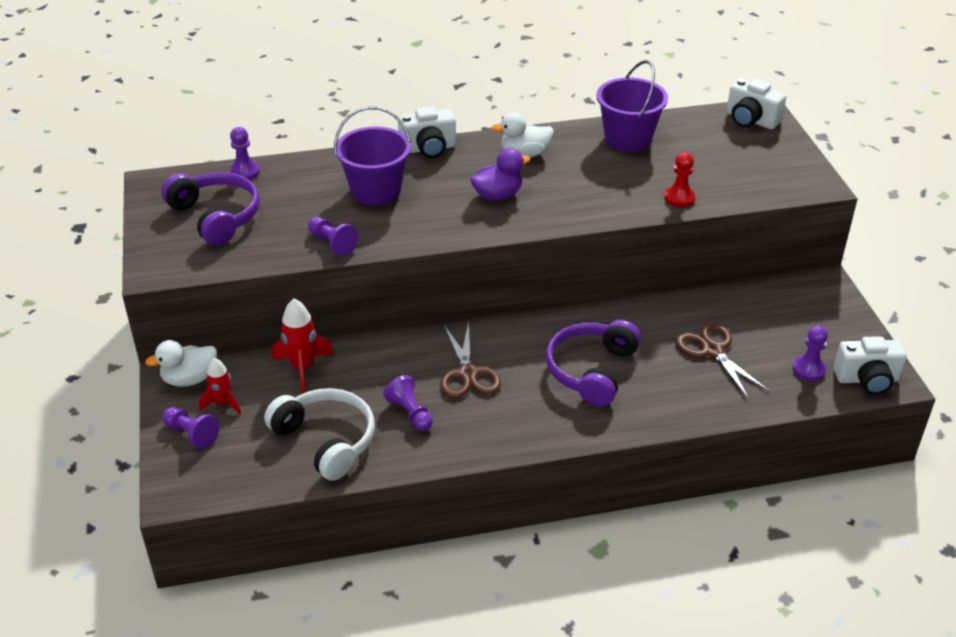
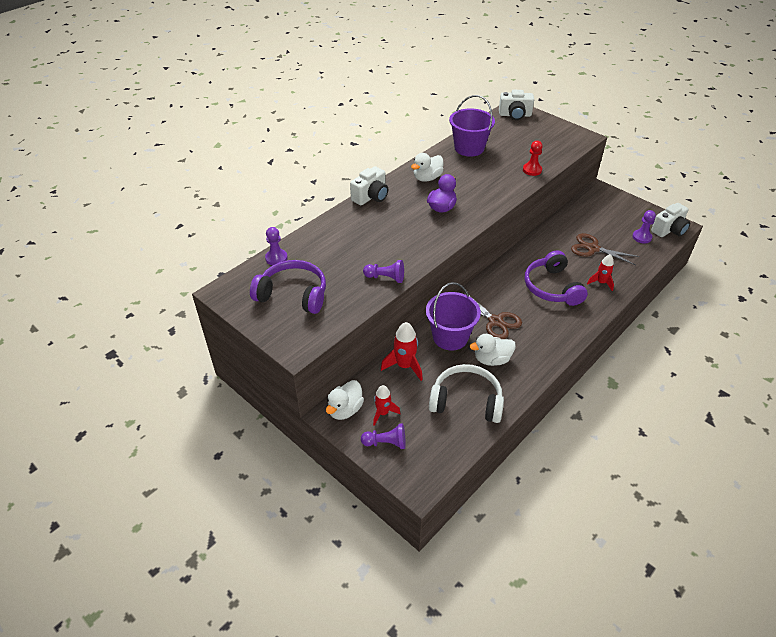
camera: 35 degrees left, 5 degrees up
(376, 191) = (372, 235): purple bucket -> purple bucket (450, 337)
(410, 413) = (492, 359): purple pawn -> white duck
(668, 397) = (601, 283): none -> red rocket

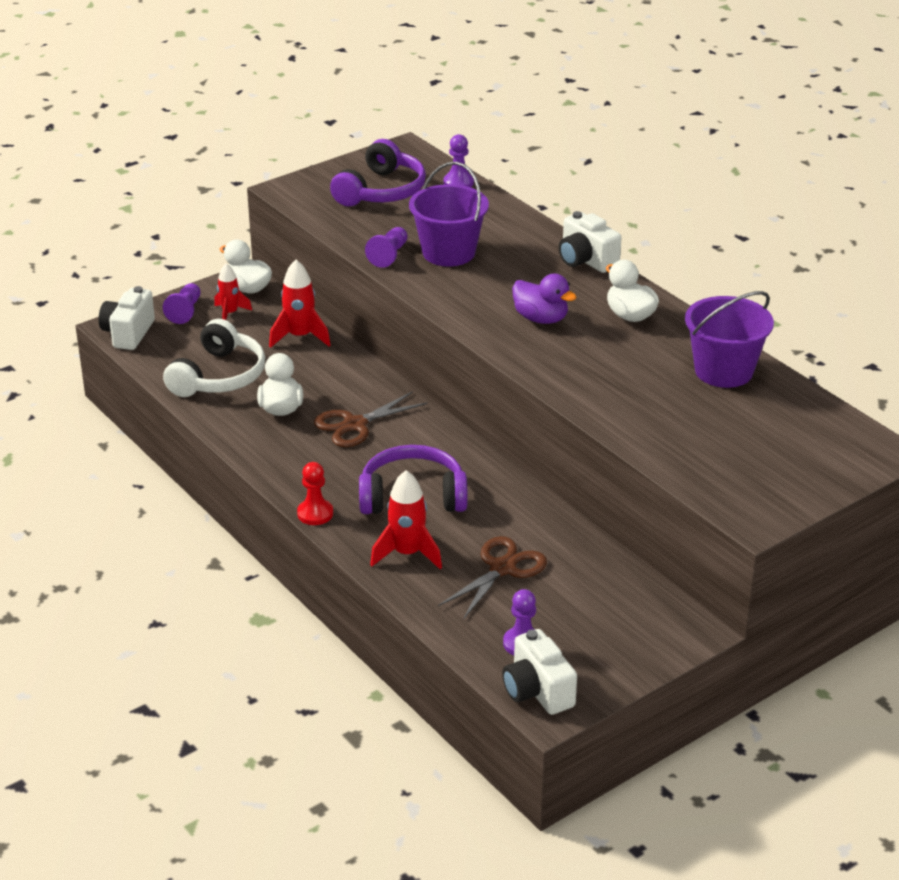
camera: 100 degrees right, 10 degrees down
(450, 337) = (338, 380): purple bucket -> purple bucket (448, 252)
(515, 115) = (852, 447): white camera -> white camera (128, 333)
(532, 170) = (637, 428): red pawn -> red pawn (315, 514)
(601, 283) = (407, 554): red rocket -> red rocket, size x1.51

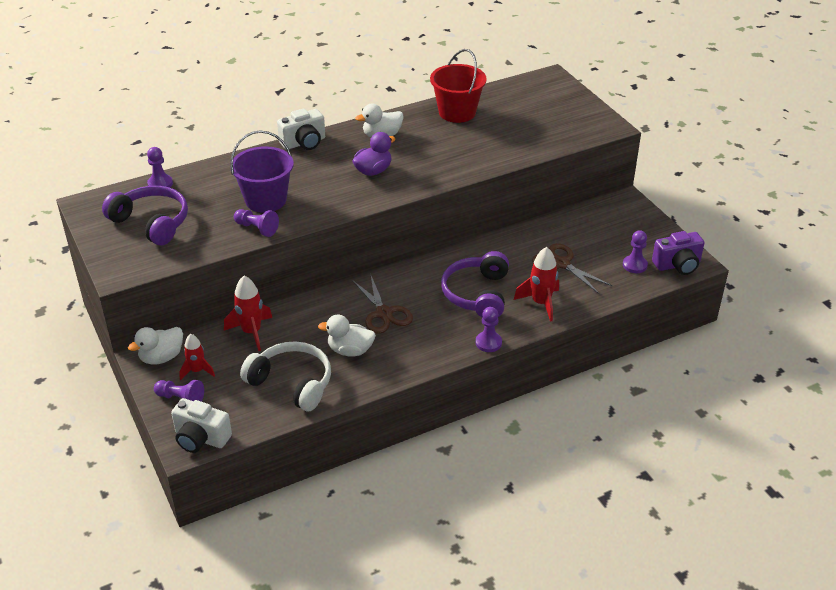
camera: 80 degrees left, 5 degrees up
(315, 514) = (488, 343): red pawn -> purple pawn
(537, 691) = (677, 265): white camera -> purple camera
(723, 371) = (457, 112): purple bucket -> red bucket

